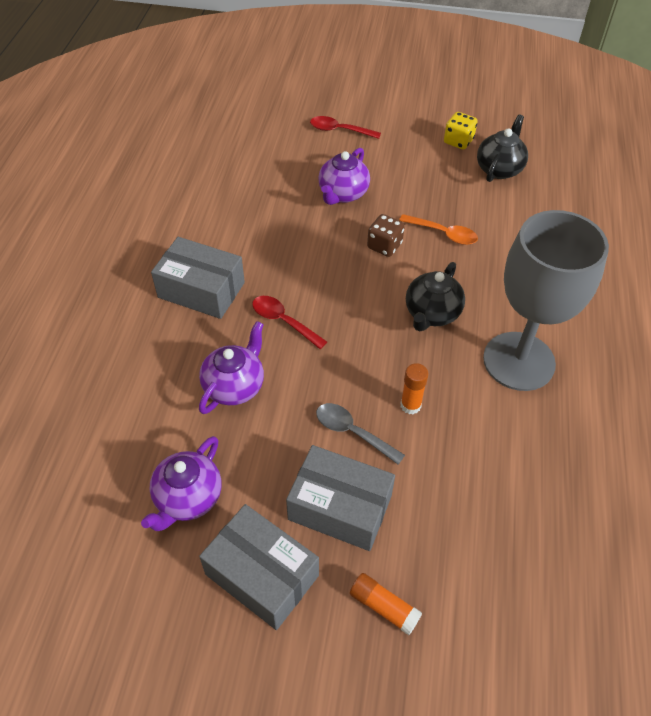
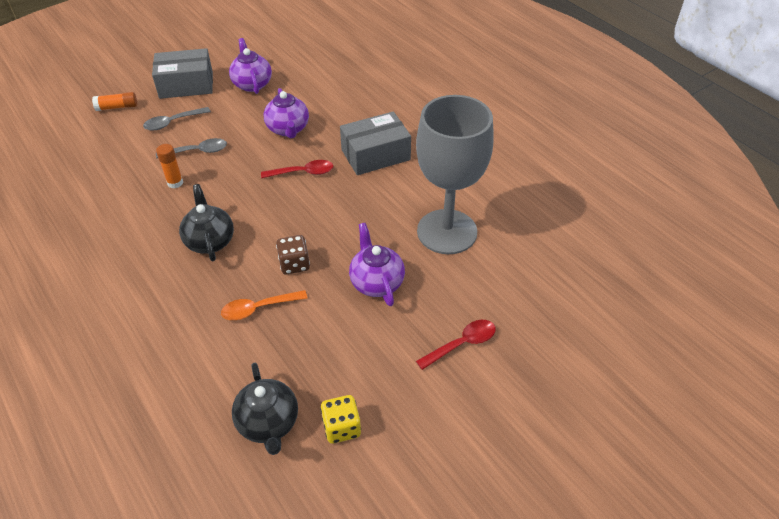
camera: 135 degrees right, 5 degrees down
(340, 507) = (172, 122): grey box -> grey spoon
(518, 361) = (120, 252): grey goblet -> grey goblet (447, 232)

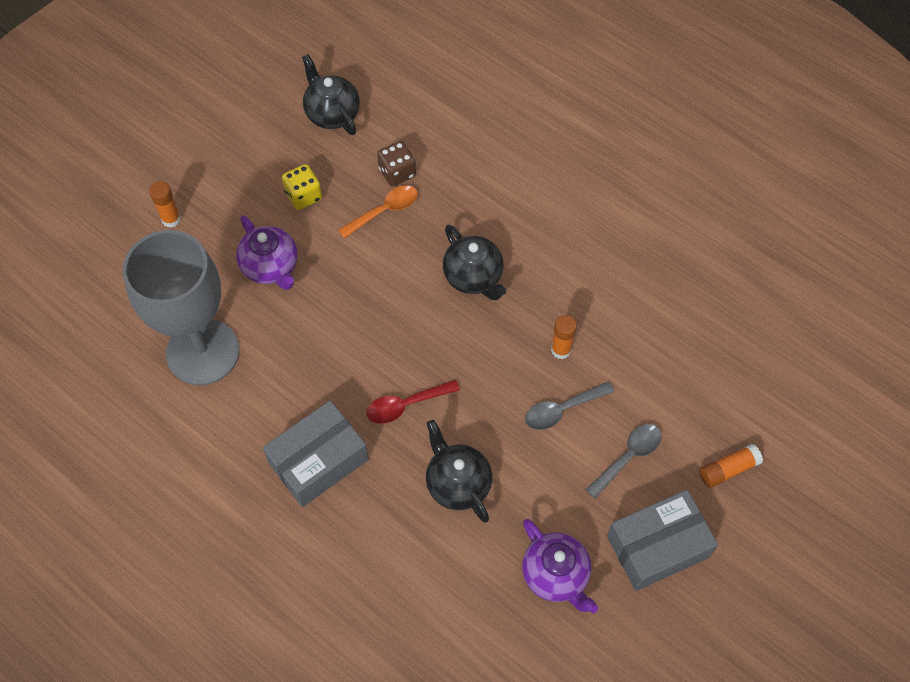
camera: 165 degrees right, 15 degrees up
(288, 129) = (457, 483): purple teapot -> black teapot
(294, 264) = (367, 269): brown dice -> brown dice (397, 172)
(342, 427) = (268, 123): yellow dice -> yellow dice (303, 196)
(462, 344) = (171, 219): red spoon -> orange glue stick

